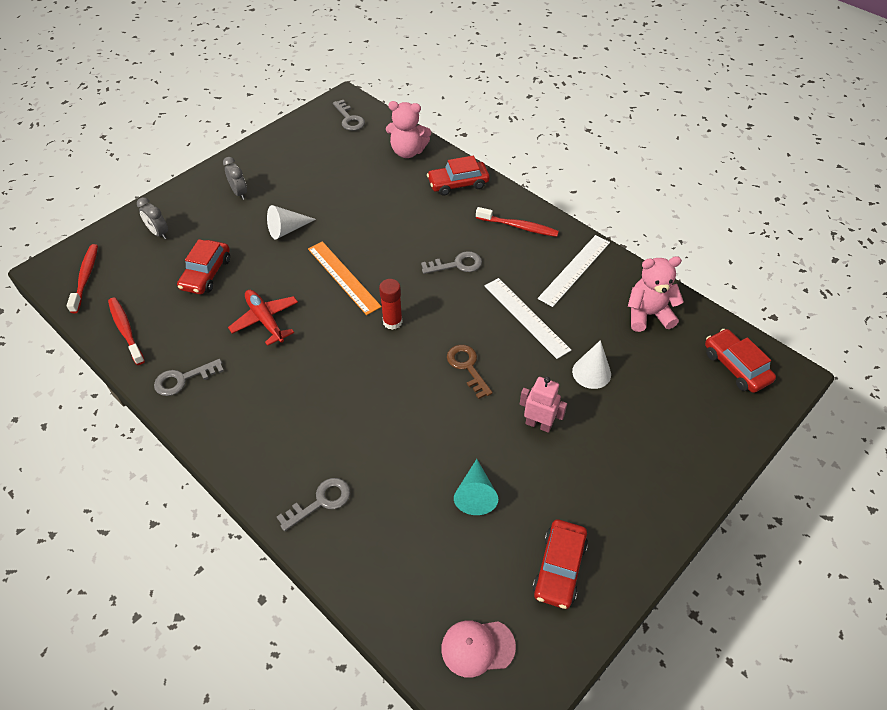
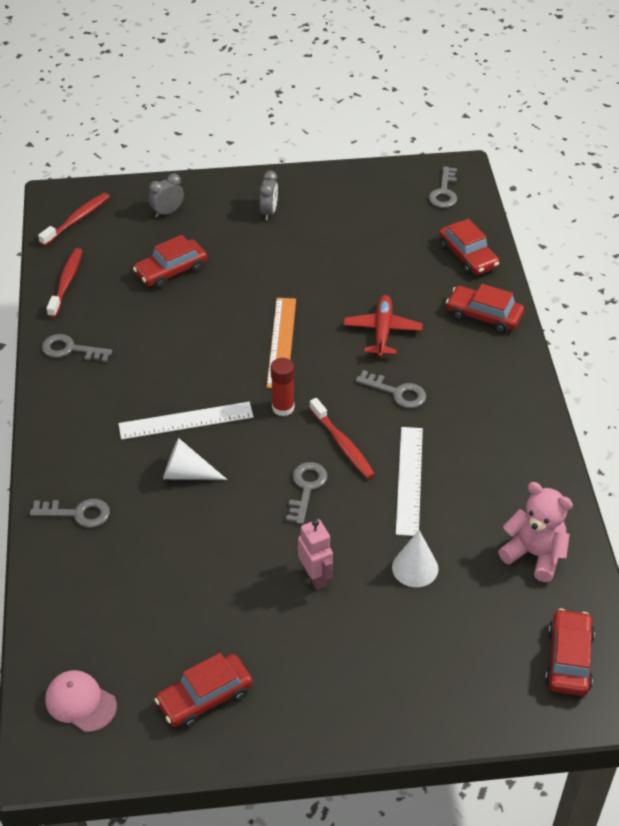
camera: 40 degrees right, 5 degrees down
(159, 233) = (167, 212): grey clock -> grey clock turned 60 degrees clockwise
(265, 320) = (179, 340): red plane -> red plane (382, 331)
(287, 229) = (276, 270): white cone -> white cone (187, 473)
(408, 151) = (467, 256): pink teddy bear -> red car
(467, 367) = (306, 488): brown key -> grey key
(475, 494) = (200, 593): turquoise cone -> none
(519, 227) = (498, 393): red toothbrush -> red toothbrush (343, 445)
(574, 270) = (508, 467): white ruler -> white ruler (186, 420)

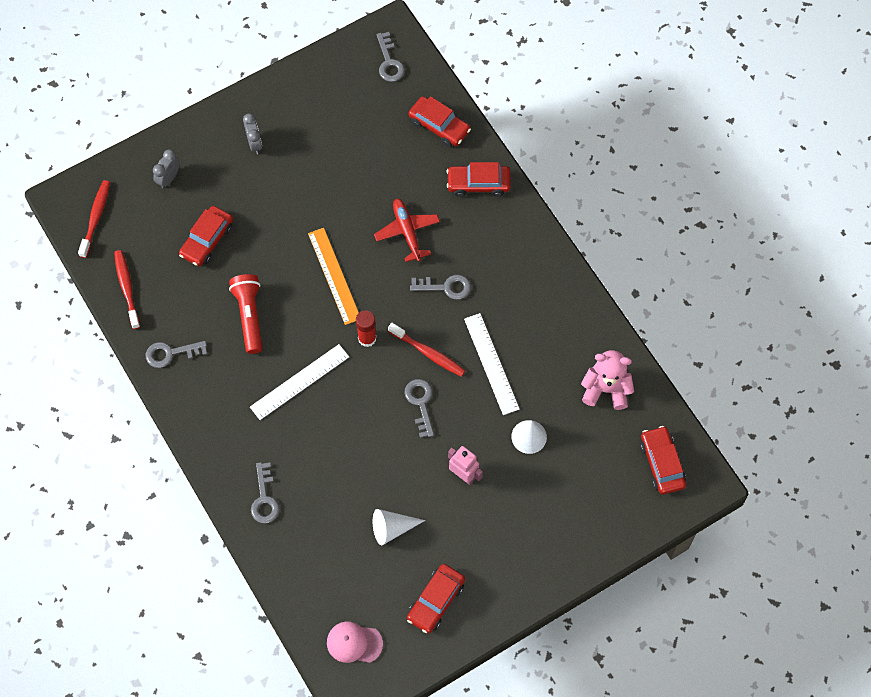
camera: 25 degrees left, 20 degrees up
(77, 513) = (264, 498): grey key -> grey key turned 105 degrees clockwise
(171, 346) = (249, 316): none -> red flashlight
(187, 473) = (326, 428): white cone -> white cone (392, 528)

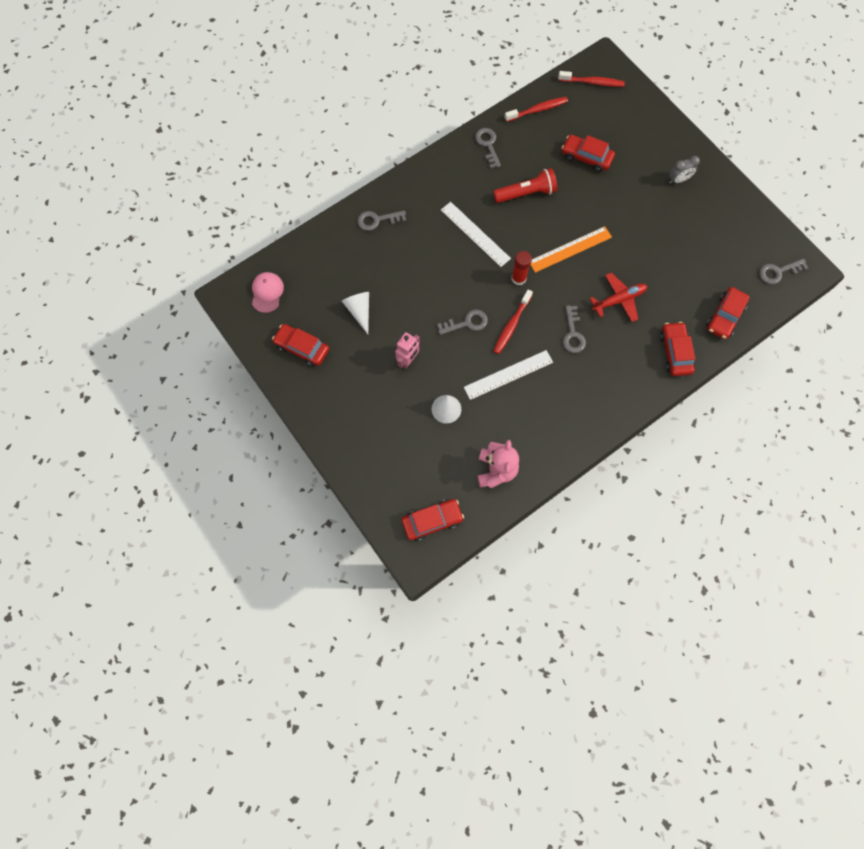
camera: 85 degrees right, 5 degrees up
(169, 178) = (635, 125): grey clock -> none

